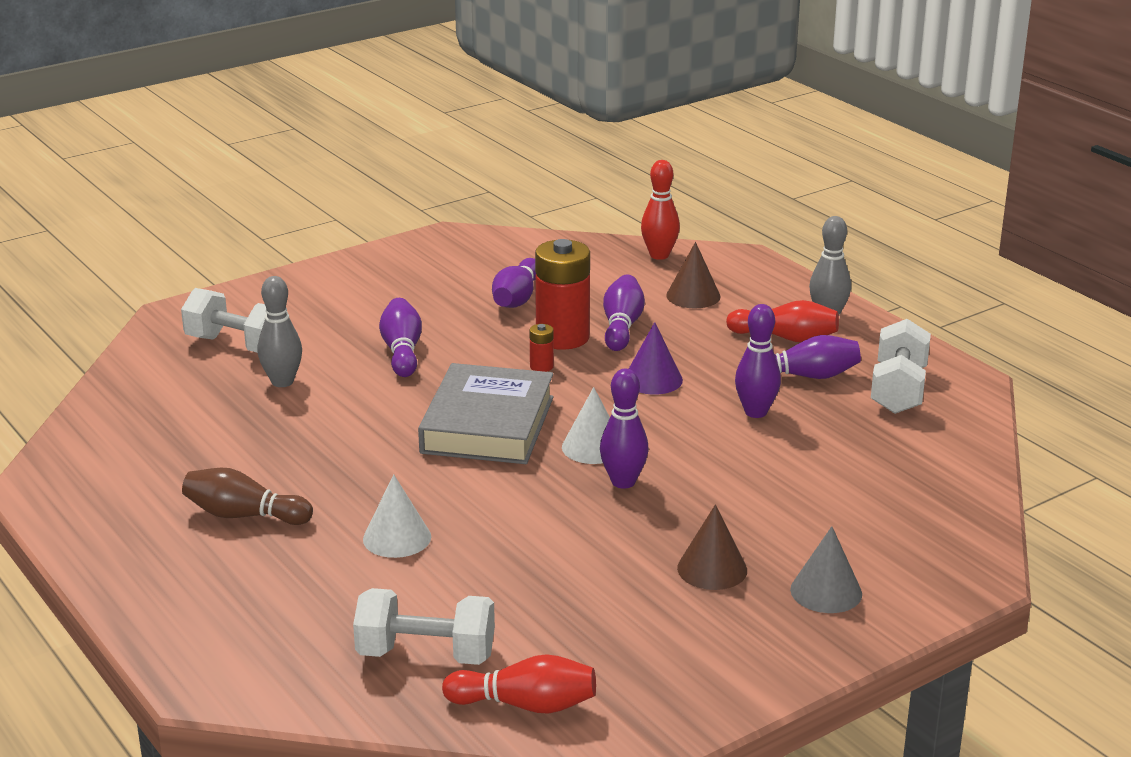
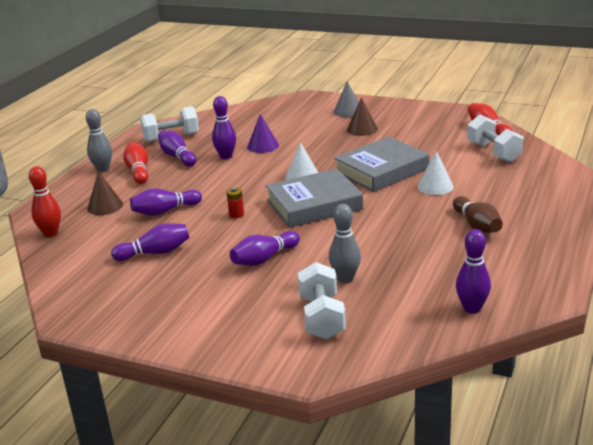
camera: 120 degrees left, 0 degrees up
(517, 517) = (381, 170): none -> grey book
(562, 337) = (195, 221): red battery -> none
(623, 482) = (323, 161): purple bowling pin -> purple bowling pin (472, 308)
(653, 379) = (219, 185): purple cone -> purple cone (263, 146)

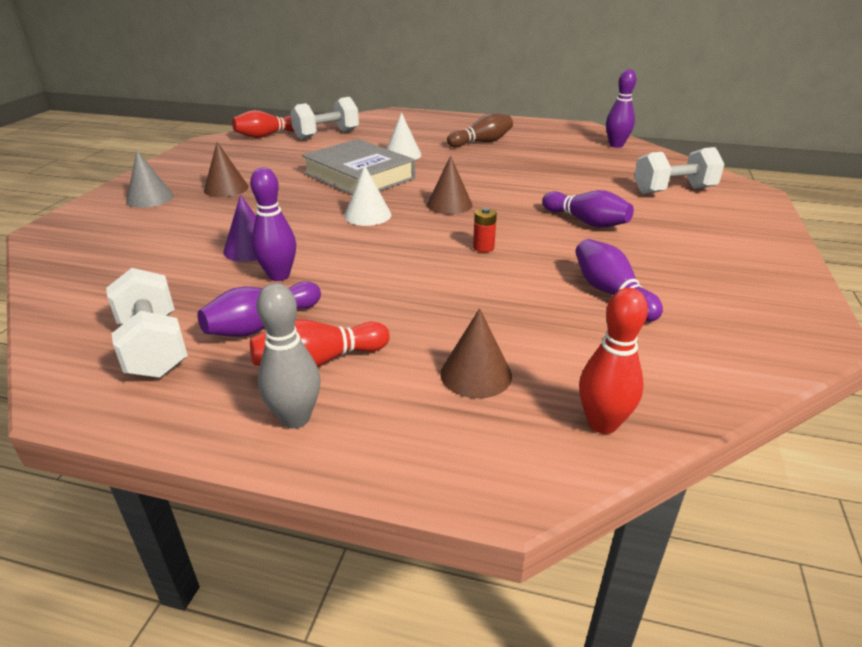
camera: 100 degrees left, 5 degrees up
(165, 211) = (484, 305): purple bowling pin -> none
(314, 205) = (449, 204): grey book -> brown cone
(345, 278) = (601, 184): grey bowling pin -> none

